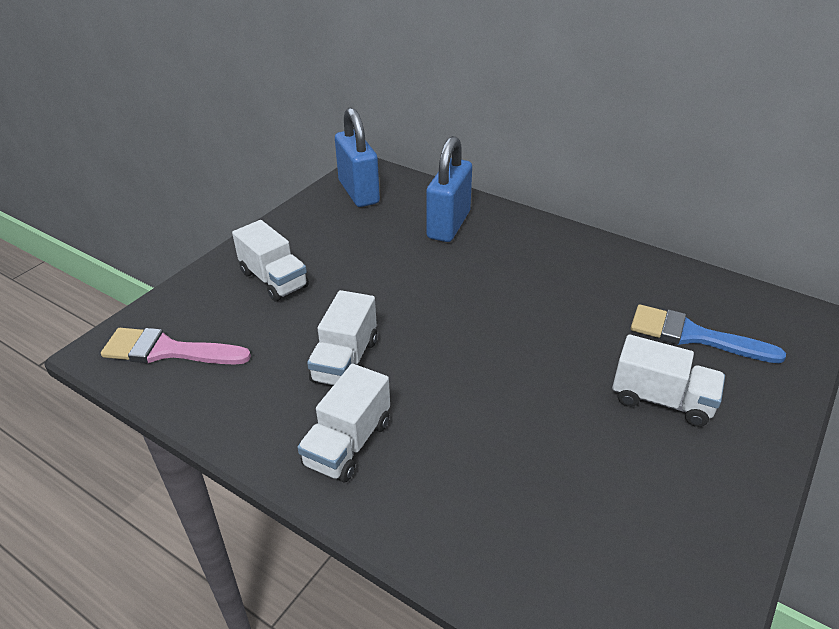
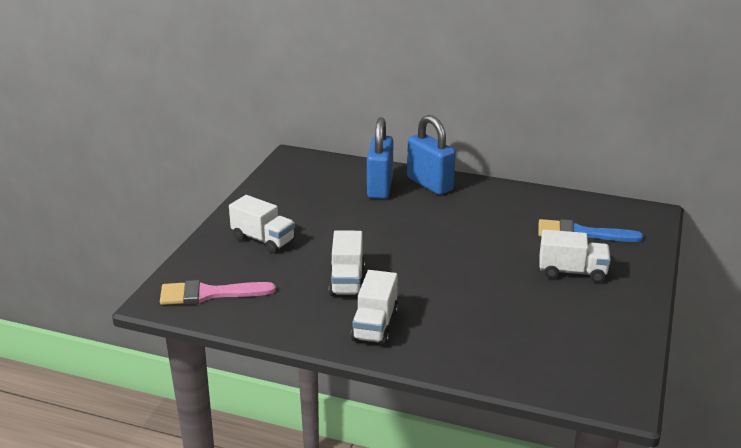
camera: 15 degrees left, 10 degrees down
(359, 192) = (296, 173): blue padlock -> blue padlock (430, 184)

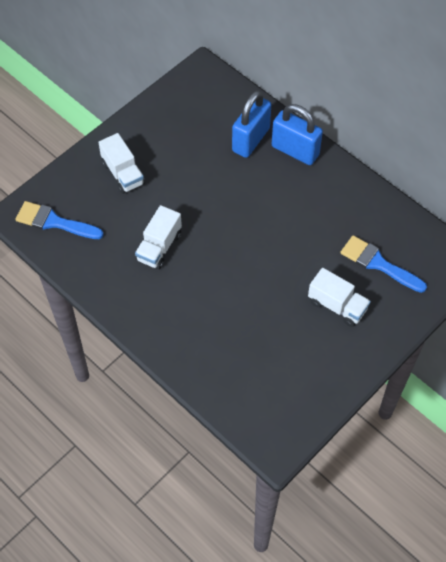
camera: 25 degrees right, 30 degrees up
(209, 294) = (54, 222): pink brush -> blue brush
(375, 325) = (152, 303): white truck -> none
(430, 184) = (295, 151): blue padlock -> blue padlock turned 45 degrees counterclockwise

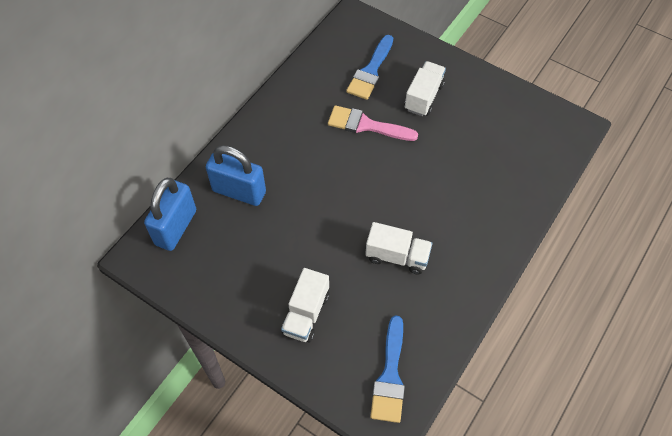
camera: 100 degrees left, 0 degrees up
(123, 173) = (306, 313): white truck -> white truck turned 150 degrees clockwise
(295, 151) = (248, 149): blue padlock -> blue padlock (176, 227)
(308, 248) = (366, 125): none -> pink brush

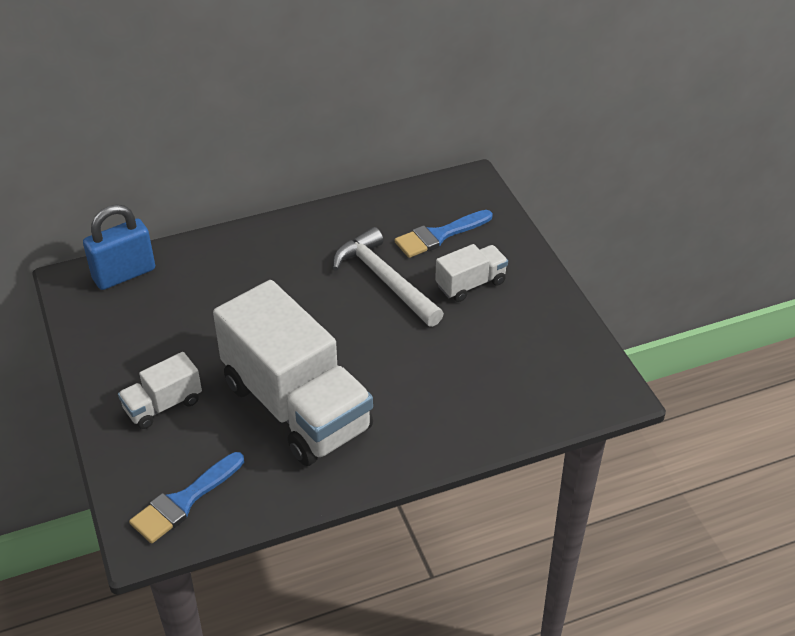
camera: 35 degrees right, 15 degrees down
(239, 191) = (207, 274): blue padlock -> none
(366, 125) = (385, 280): pink brush -> white hammer
(397, 256) = (297, 406): white truck -> white truck, size x2.21

